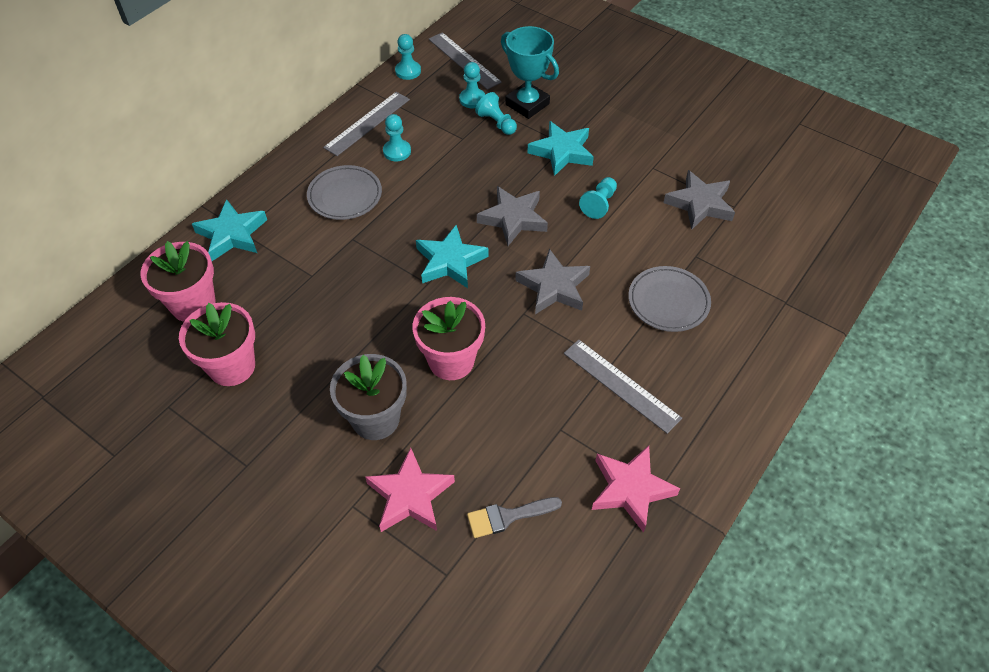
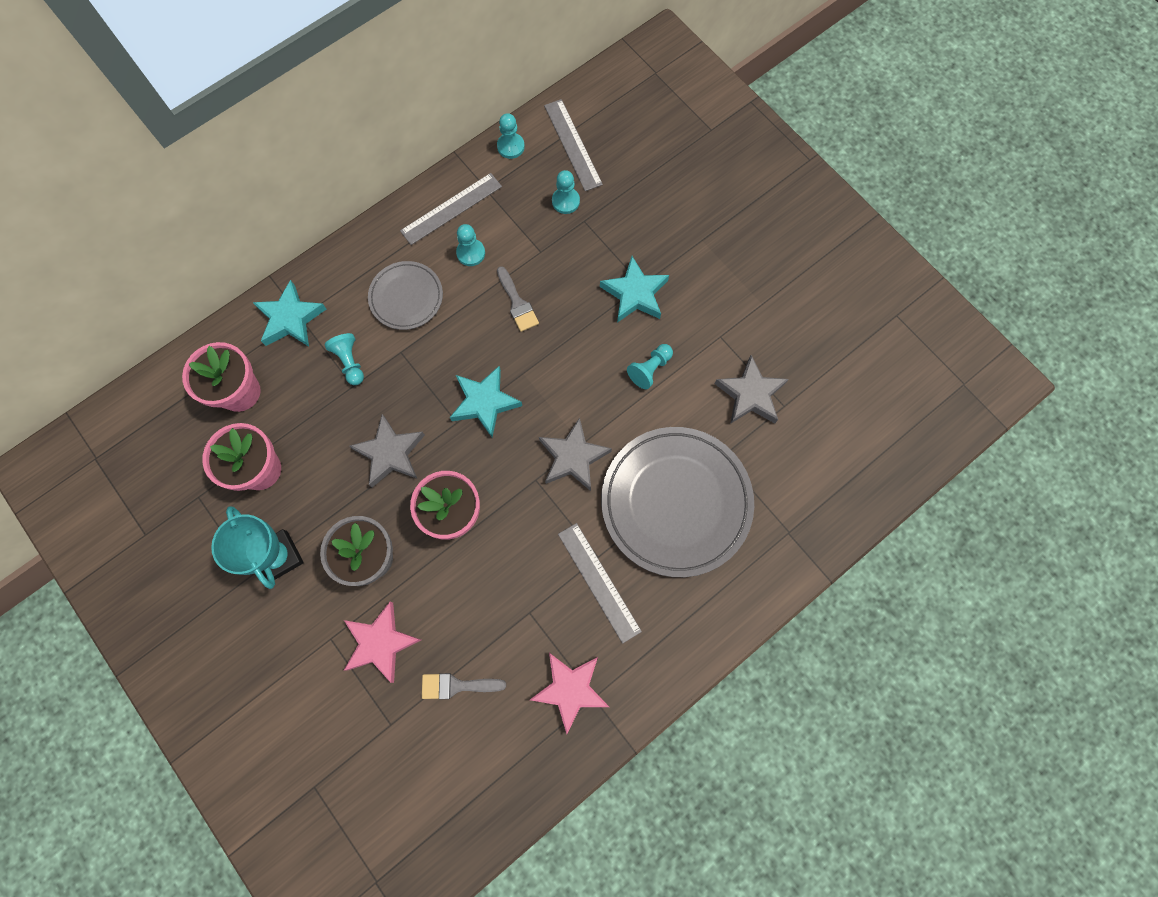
camera: 15 degrees right, 20 degrees up
(454, 179) = (517, 303): none -> grey brush
(497, 123) = (581, 239): turquoise pawn -> turquoise pawn (350, 362)
(513, 218) = (560, 366): grey star -> grey star (390, 453)
(527, 104) = (620, 221): turquoise trophy -> turquoise trophy (278, 556)
(668, 301) = (676, 502): grey plate -> grey plate, size x1.89

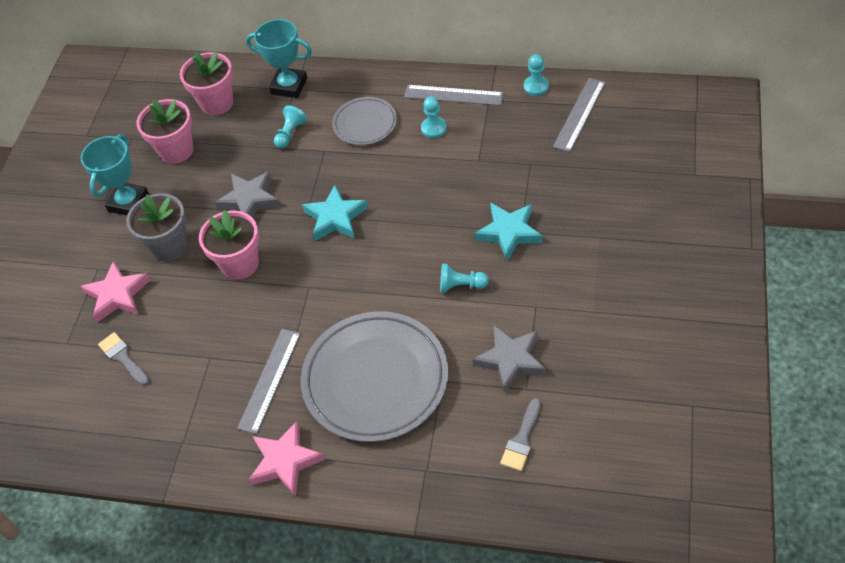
camera: 55 degrees right, 20 degrees down
(290, 319) = (289, 86): turquoise star -> turquoise trophy
(517, 303) = (426, 178): grey brush -> grey brush (522, 439)
(565, 201) = (532, 143): turquoise pawn -> none
(570, 689) = (176, 423): pink star -> pink star (285, 461)
(573, 457) = (347, 294): grey star -> none

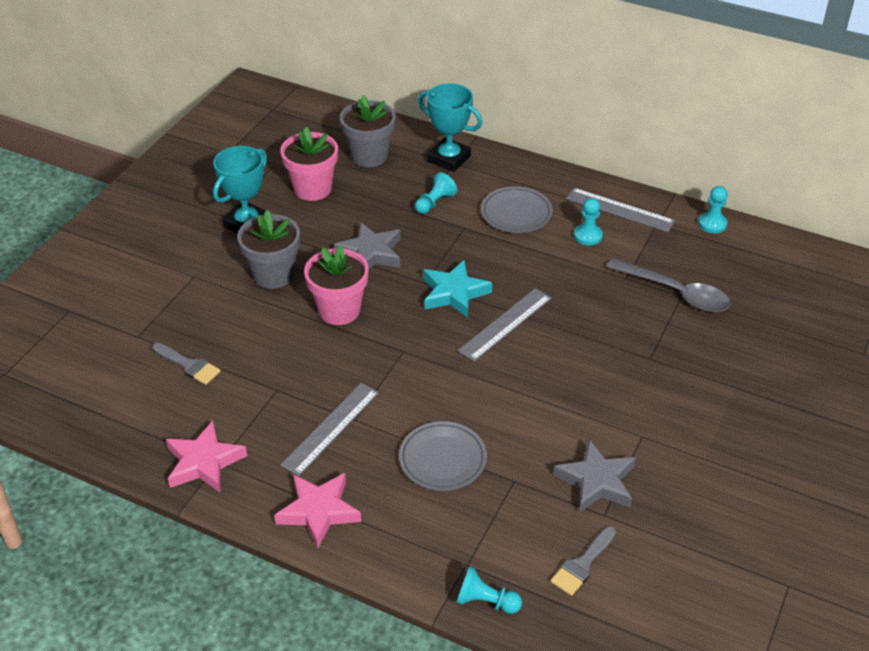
camera: 10 degrees right, 10 degrees down
(117, 295) = (204, 306): pink star -> pink star (204, 462)
(123, 357) = (188, 365): grey brush -> grey brush turned 150 degrees clockwise
(217, 103) = (369, 156): pink flower pot -> grey flower pot
(375, 379) = (442, 459): grey plate -> grey plate, size x0.53
(461, 285) = (566, 393): turquoise pawn -> turquoise pawn (486, 601)
(509, 233) = (636, 356): turquoise star -> none
(524, 162) = (676, 293): none -> grey spoon
(579, 114) = (752, 262): grey ruler -> grey ruler (505, 324)

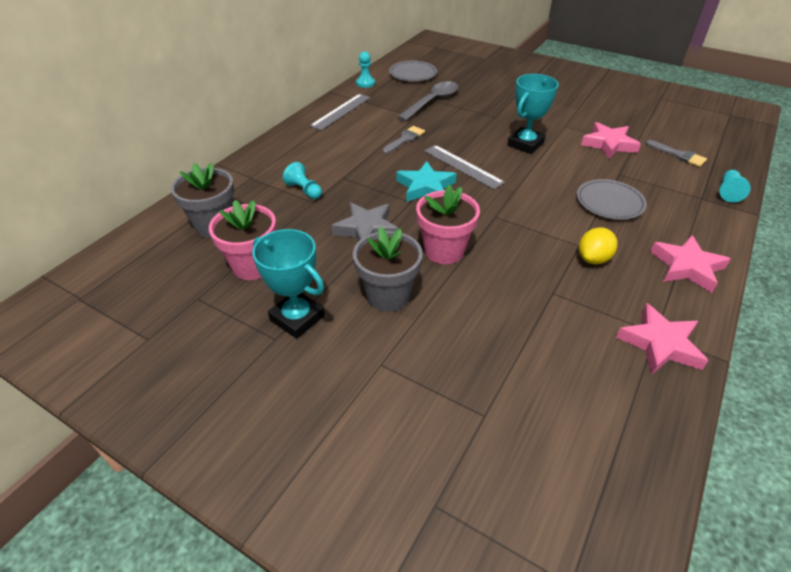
camera: 85 degrees left, 0 degrees up
(188, 365) = (528, 362): grey brush -> grey brush (405, 139)
(331, 428) = (593, 259): grey ruler -> yellow lemon
(449, 159) = (243, 179): turquoise trophy -> turquoise trophy (525, 144)
(516, 213) = (331, 152): grey plate -> grey plate (412, 74)
(588, 236) = (367, 126): turquoise pawn -> none
(596, 481) = (609, 144): grey star -> pink star

